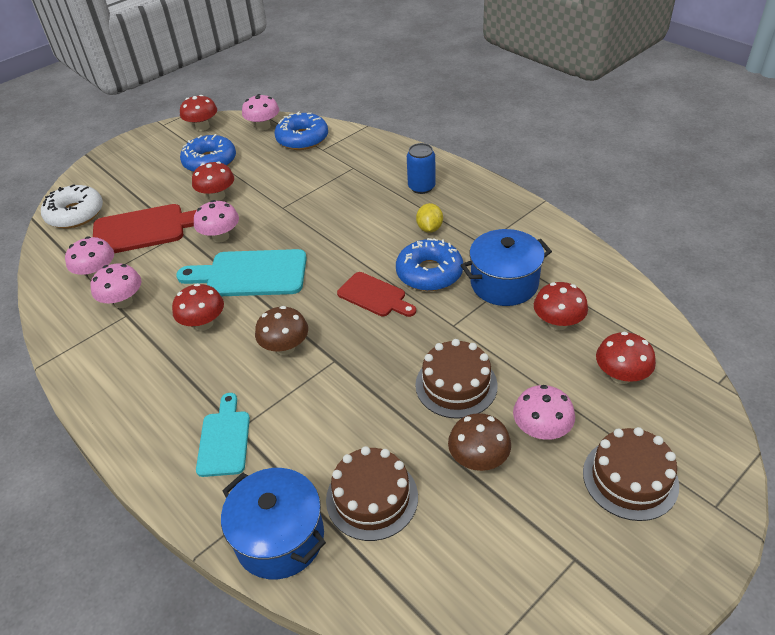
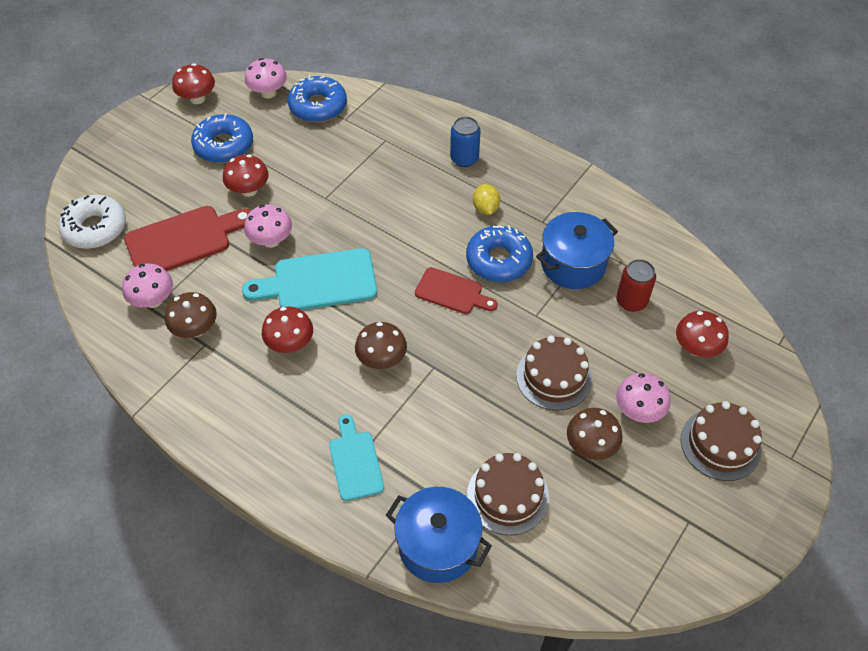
camera: 15 degrees left, 10 degrees up
(123, 302) = (195, 329): pink mushroom -> brown mushroom
(557, 323) = (631, 301): red mushroom -> red can

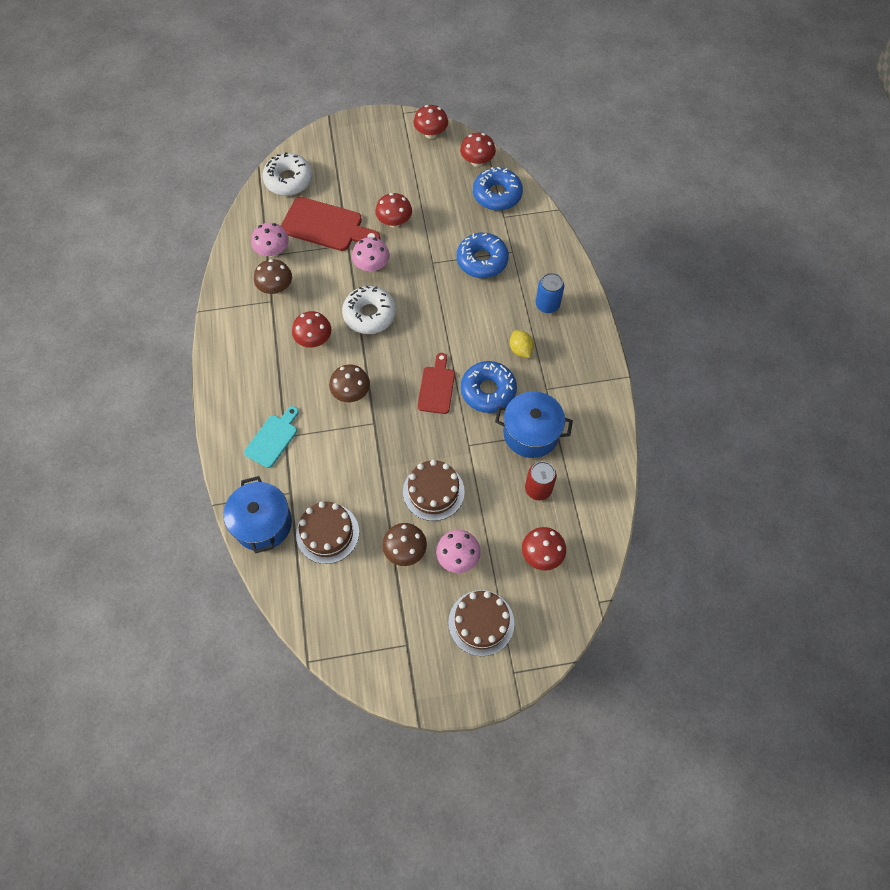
camera: 45 degrees right, 10 degrees up
(224, 145) = (412, 179): blue donut -> blue donut (482, 260)
(268, 93) = (477, 161): pink mushroom -> red mushroom
(318, 282) = (369, 314): turquoise cutting board -> white donut
(452, 292) = (436, 387): red cutting board -> red cutting board turned 150 degrees counterclockwise
(485, 208) = (520, 350): yellow lemon -> yellow lemon turned 60 degrees counterclockwise

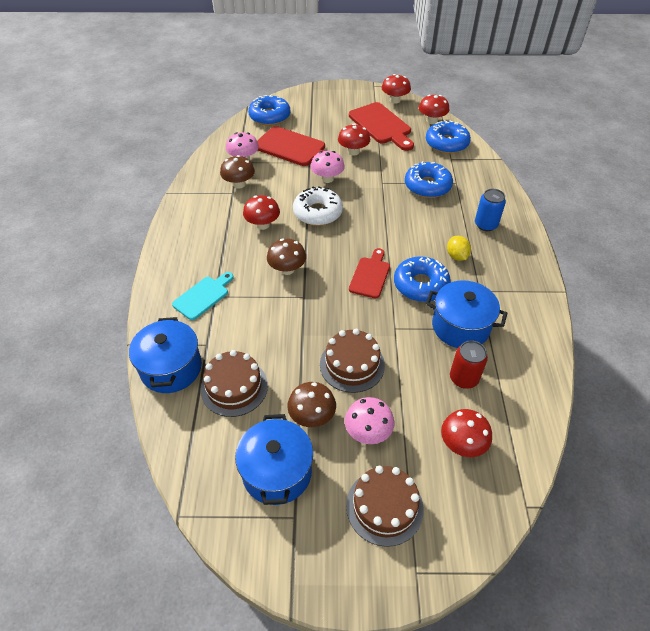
camera: 10 degrees right, 15 degrees down
(288, 180) = (269, 116): white donut -> blue donut
(384, 608) = (277, 472): none -> blue pot
(421, 177) = (381, 125): none -> red cutting board

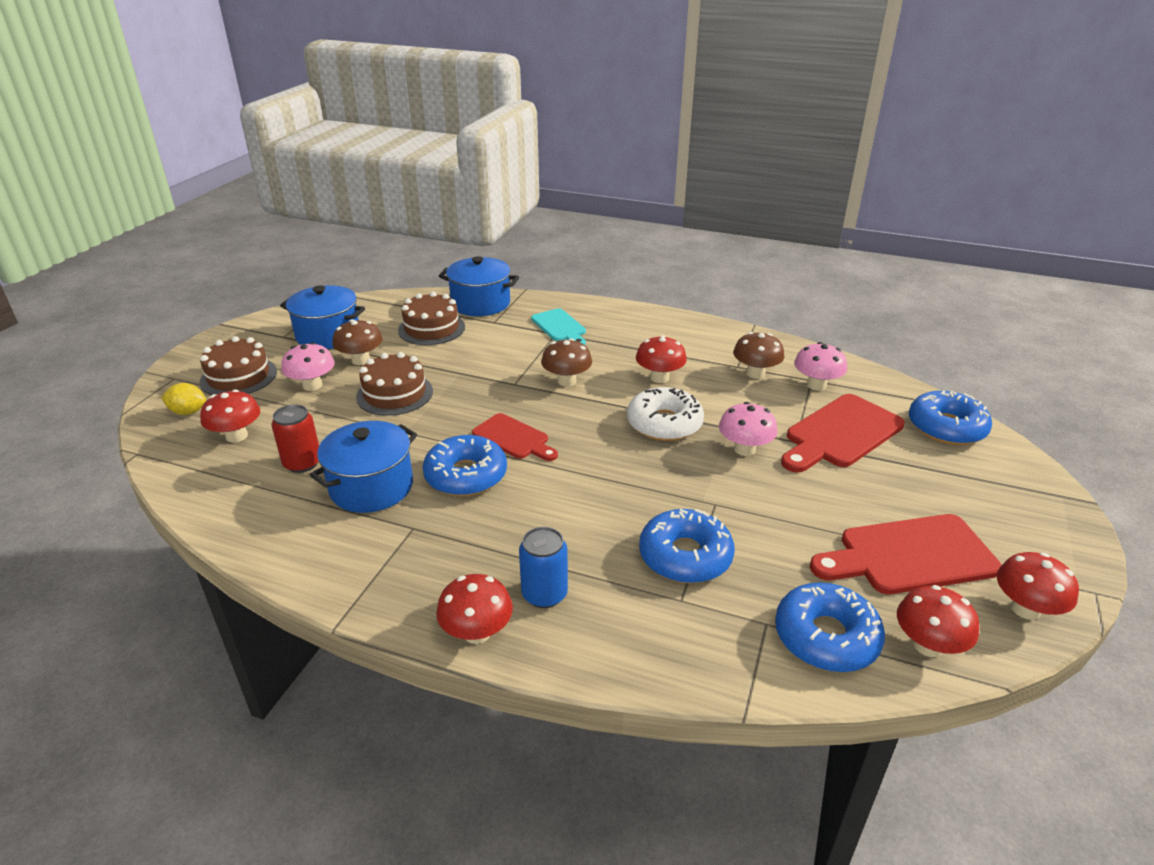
camera: 110 degrees right, 15 degrees down
(353, 151) = (818, 495): red mushroom -> red mushroom (477, 632)
(456, 256) = (495, 530): yellow lemon -> yellow lemon (188, 412)

